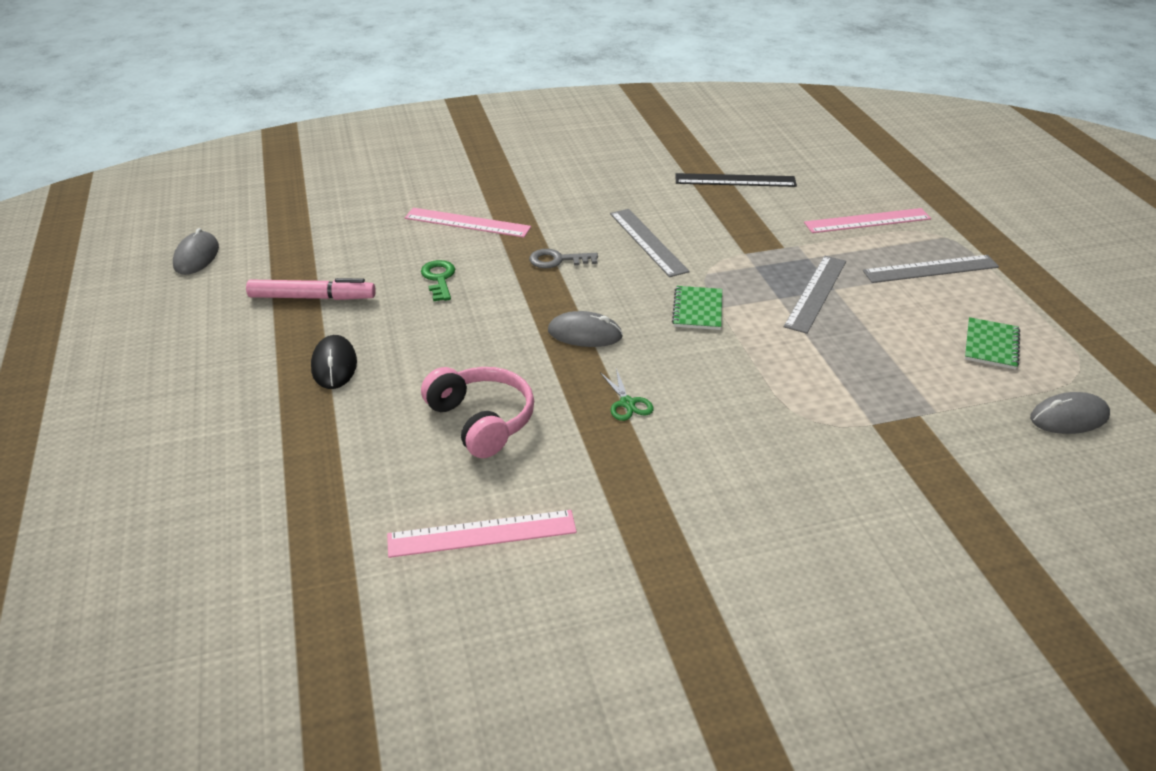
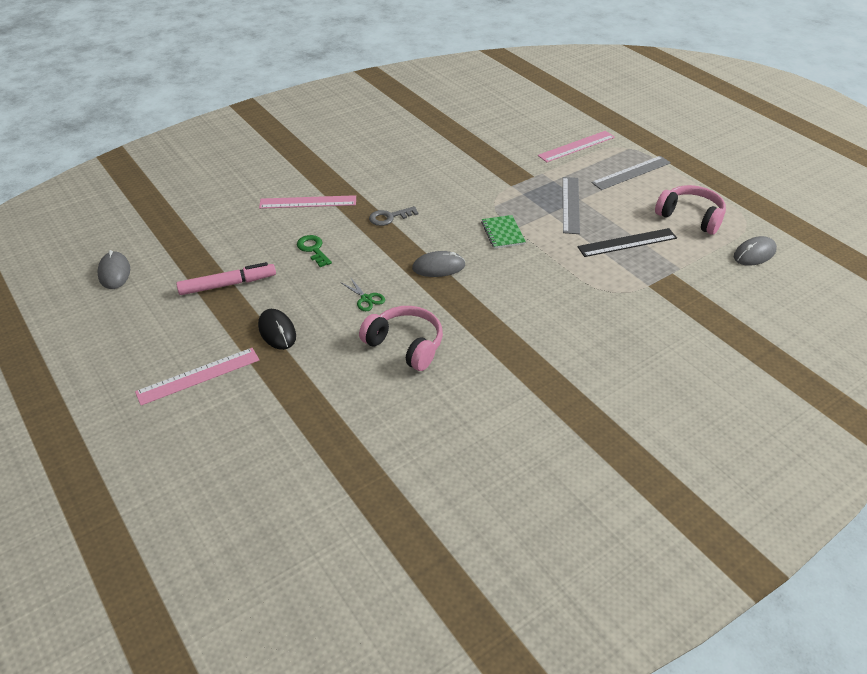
camera: 20 degrees left, 5 degrees up
(482, 534) = (451, 421): pink ruler -> pink ruler (198, 376)
(627, 403) = (493, 309): green scissors -> green scissors (366, 299)
(648, 242) = (443, 191): grey ruler -> none
(735, 180) = (476, 133): black ruler -> black ruler (627, 242)
(991, 345) = (690, 217): green notebook -> pink headphones

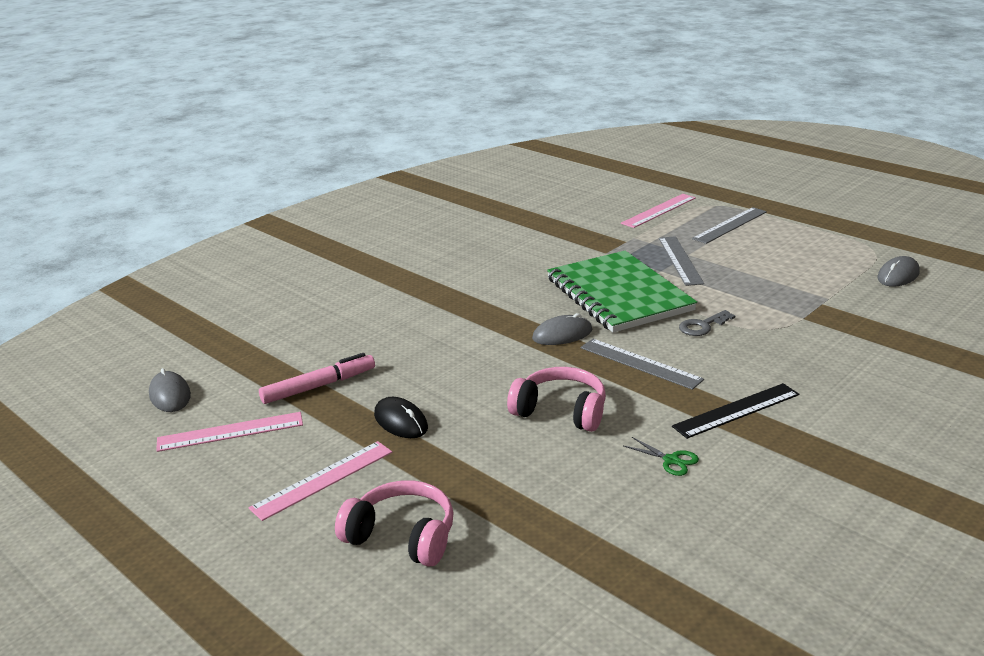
camera: 10 degrees left, 15 degrees down
(308, 202) = (380, 297): pink ruler -> pink ruler (230, 432)
(313, 249) = (407, 339): green key -> none
(366, 299) = (493, 375): green scissors -> green scissors (671, 460)
(389, 217) = (482, 298): grey key -> grey key (703, 326)
(489, 308) = (640, 363): none -> grey ruler
(503, 233) = (619, 294): green notebook -> green notebook, size x2.49
(627, 242) = (759, 284): black ruler -> black ruler (736, 410)
(690, 217) = (813, 254): pink headphones -> pink headphones (402, 536)

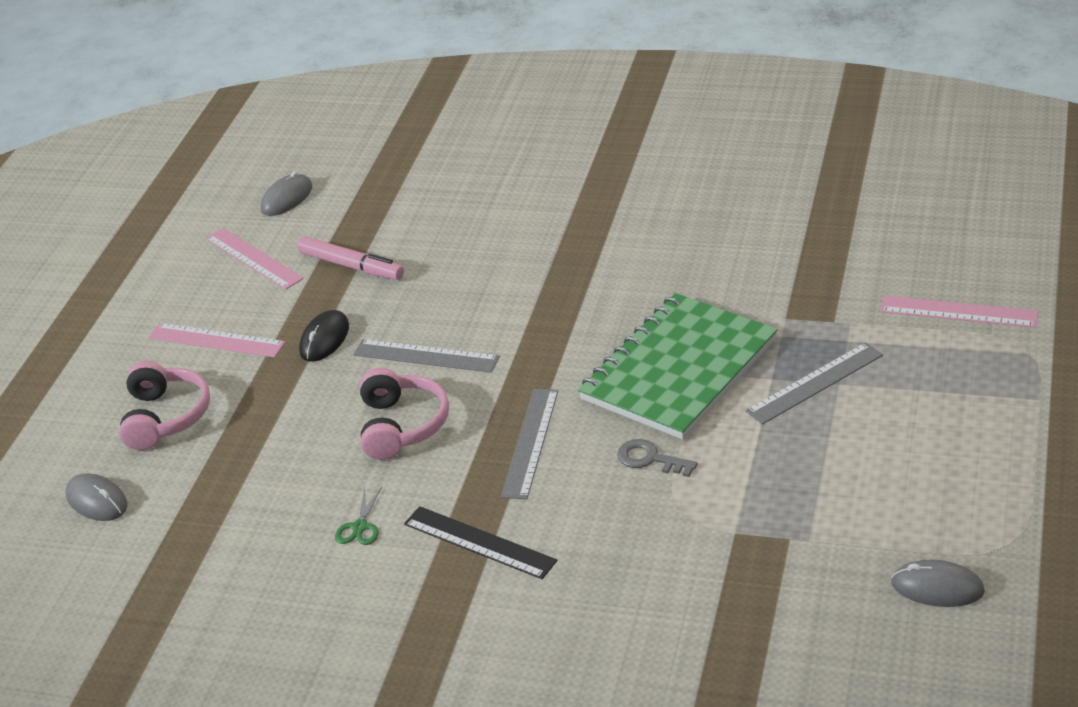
camera: 65 degrees right, 10 degrees up
(562, 334) = (553, 366): grey mouse -> grey mouse (97, 500)
(730, 225) = (968, 388): grey ruler -> grey ruler (426, 356)

